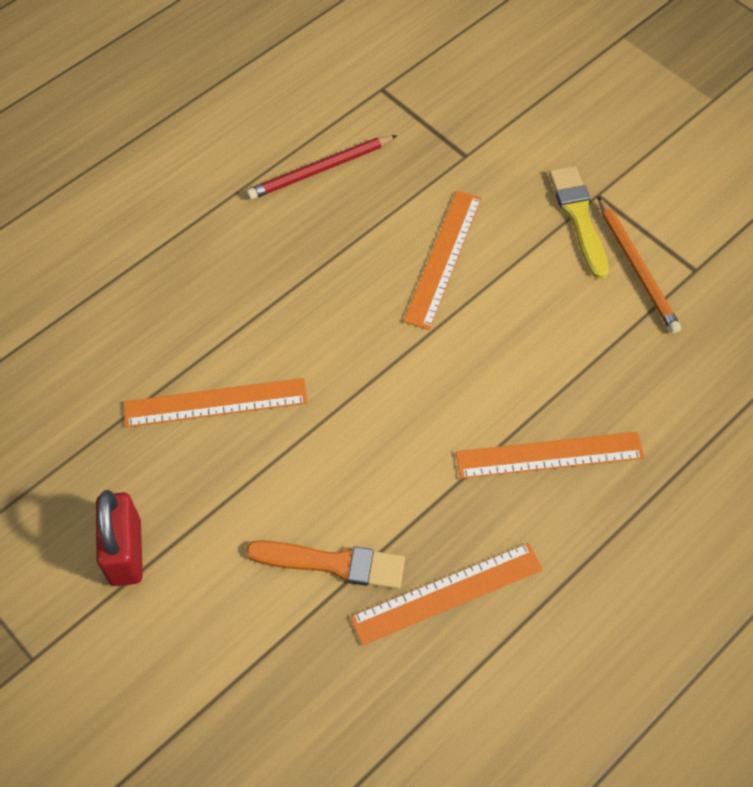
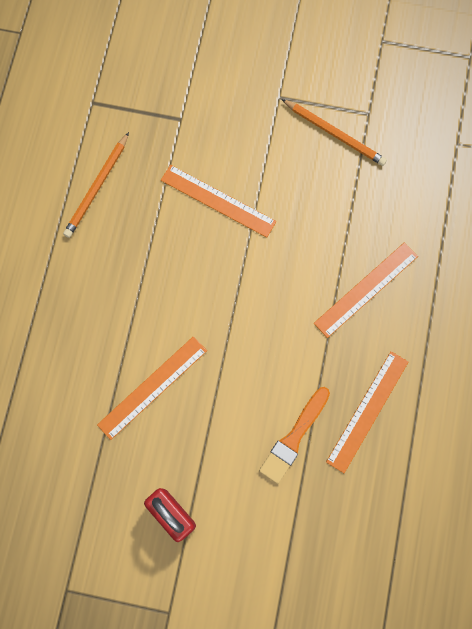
camera: 35 degrees left, 15 degrees up
(320, 170) = (97, 187): red pencil -> orange pencil
(333, 563) = (294, 437): orange brush -> orange brush turned 150 degrees clockwise
(443, 258) = (218, 201): orange ruler -> orange ruler turned 45 degrees counterclockwise
(578, 217) = (278, 120): yellow brush -> none

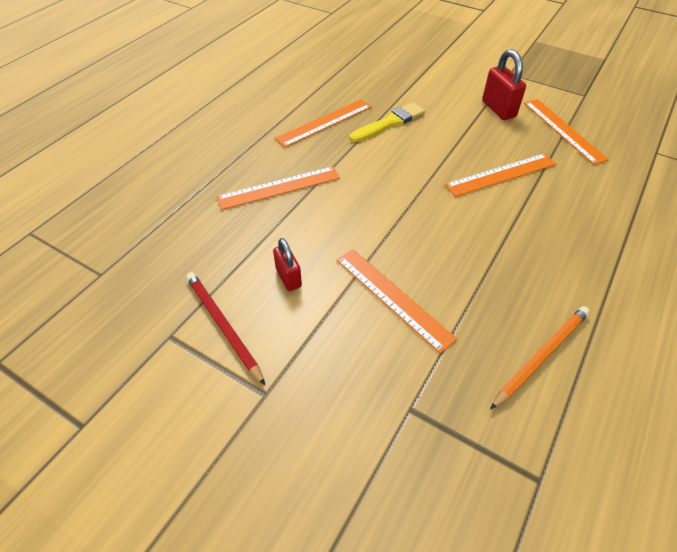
camera: 160 degrees left, 25 degrees down
(91, 496) = (563, 130): none -> orange ruler
(294, 437) = (389, 123): orange brush -> yellow brush
(307, 191) = (288, 278): none -> red padlock
(335, 134) = (223, 326): orange pencil -> red pencil

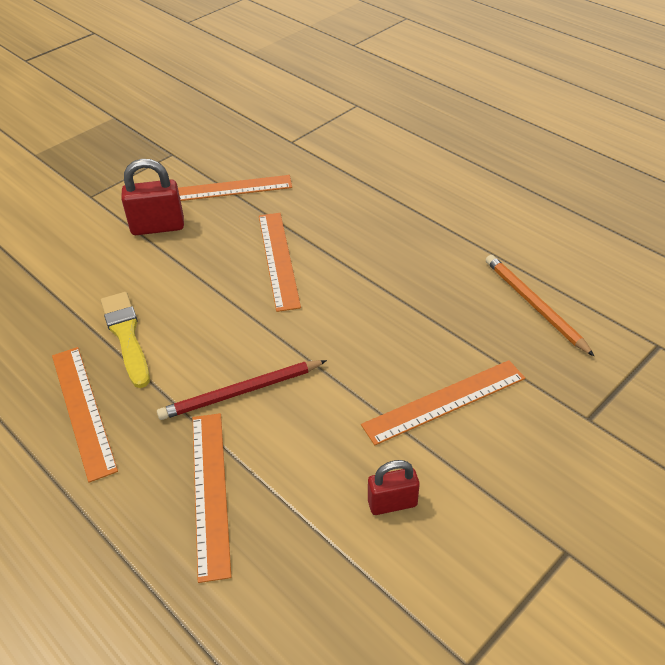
camera: 75 degrees left, 5 degrees down
(223, 326) = (460, 592): red pencil -> red pencil (241, 392)

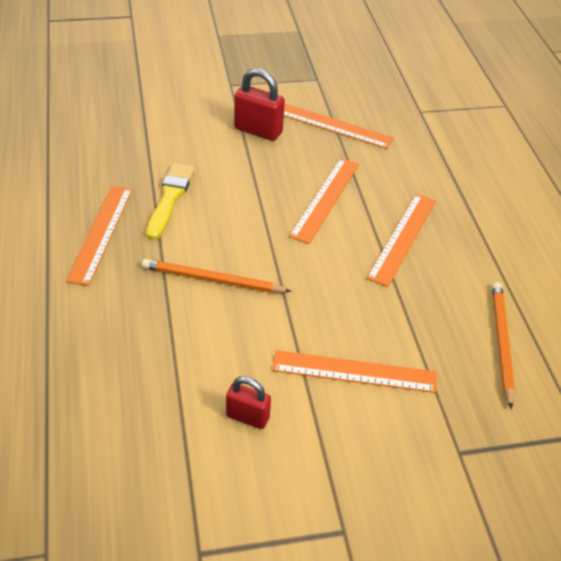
camera: 30 degrees right, 0 degrees up
(210, 491) = (134, 333): orange ruler -> orange ruler (402, 238)
(241, 392) = (212, 280): red pencil -> orange pencil

